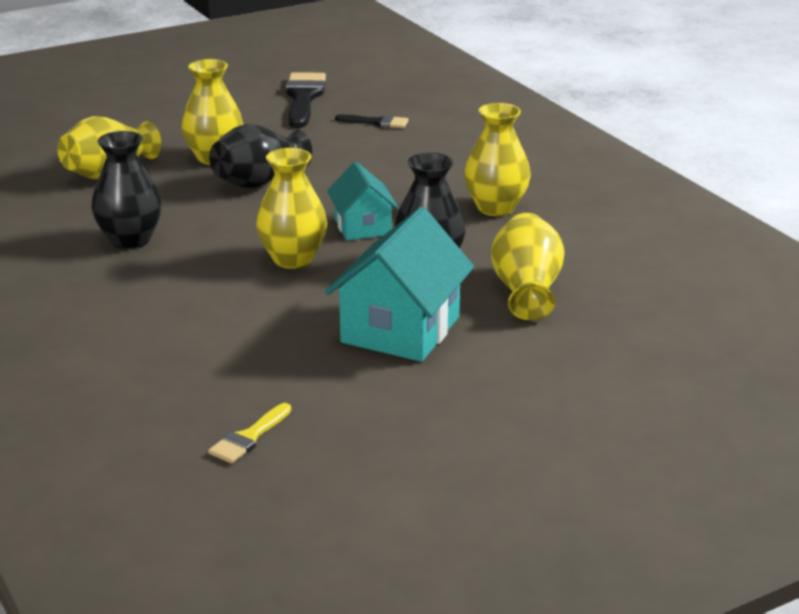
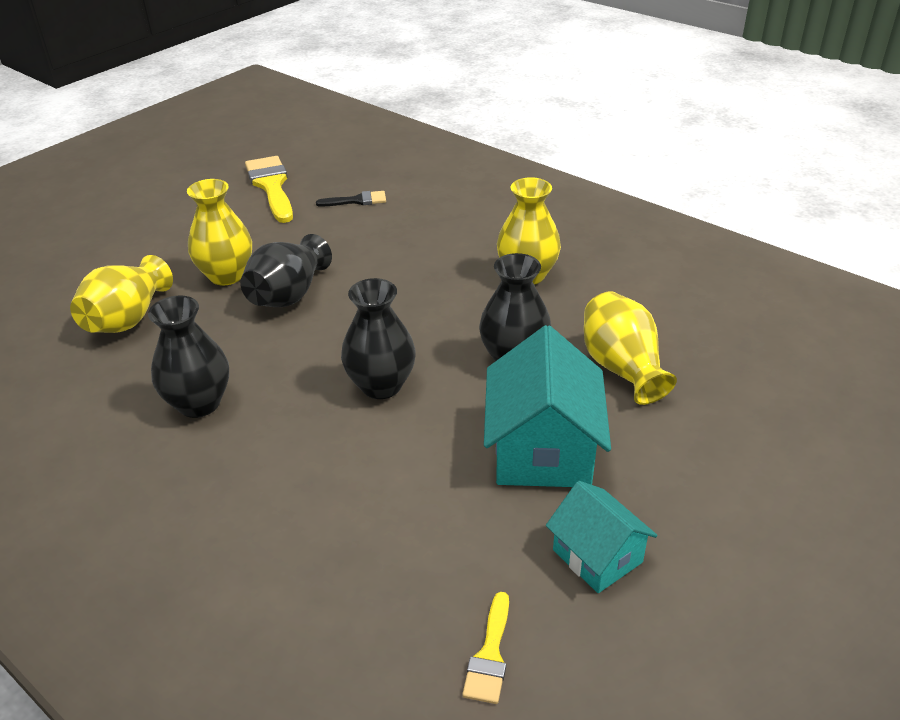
camera: 20 degrees left, 10 degrees up
(293, 259) = (381, 385): yellow vase -> black vase
(303, 98) = (271, 186): black brush -> yellow brush
(362, 227) = (422, 327): turquoise house -> turquoise house (597, 556)

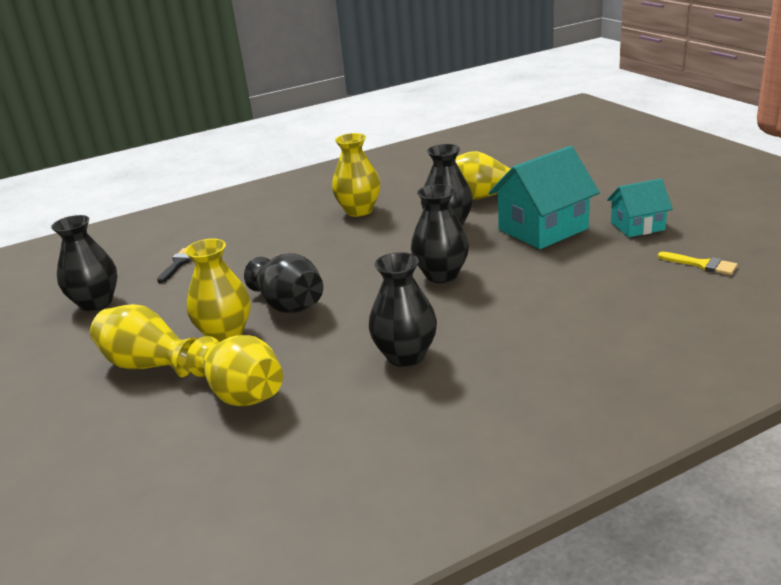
camera: 65 degrees left, 10 degrees down
(172, 252) = (148, 364): none -> yellow vase
(271, 186) = (96, 303): yellow brush -> black vase
(542, 450) = (543, 229): turquoise house -> turquoise house turned 60 degrees counterclockwise

